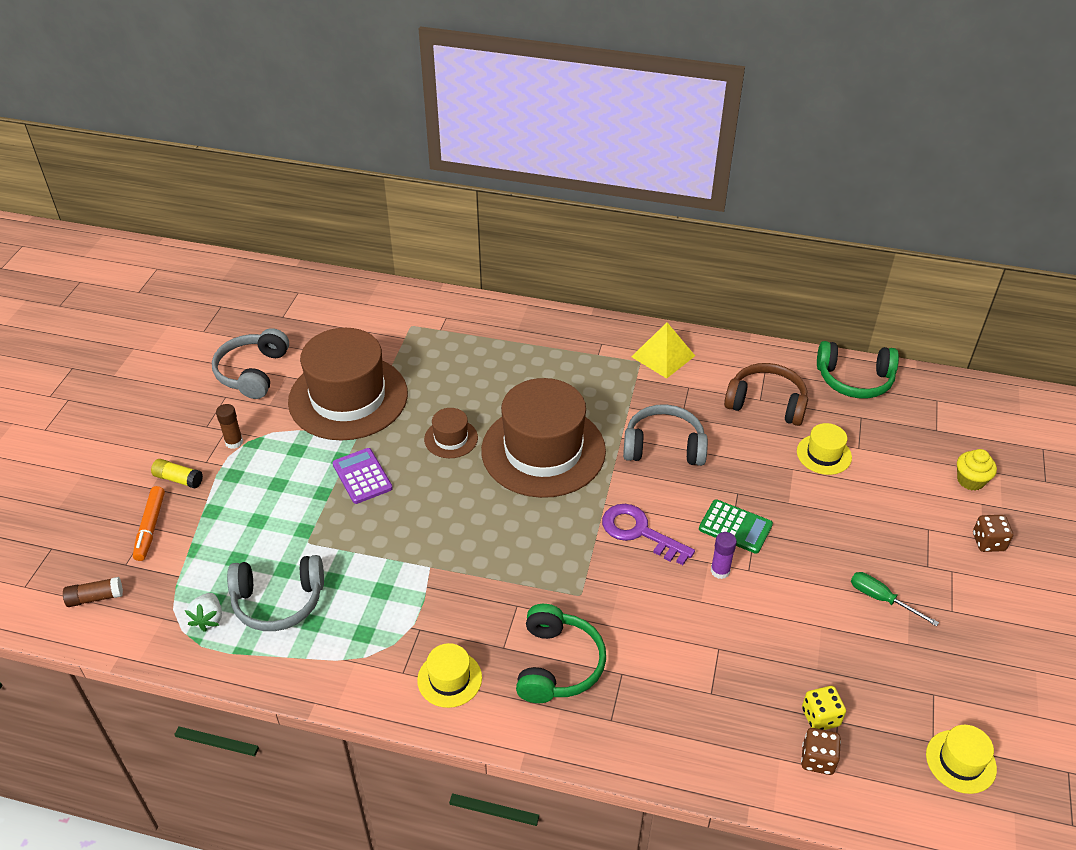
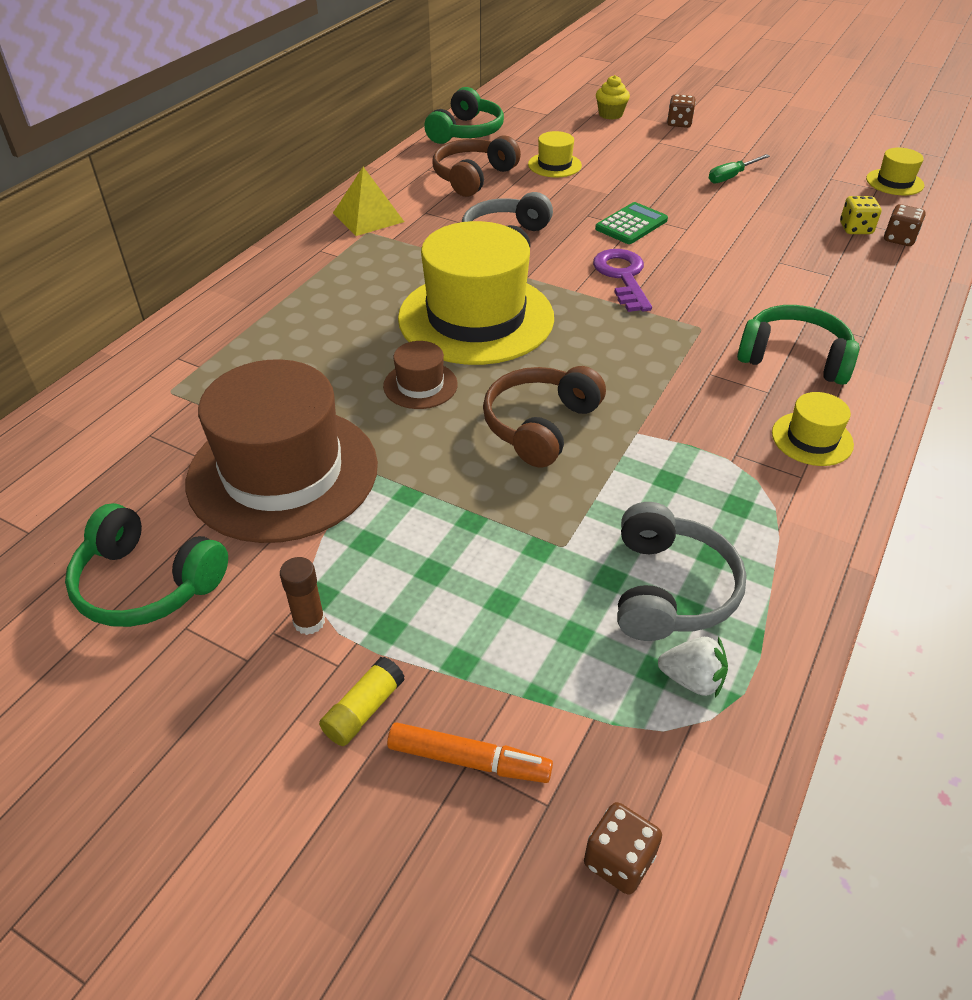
camera: 75 degrees left, 0 degrees up
(95, 597) = (619, 860): brown glue stick -> brown dice
(253, 372) = (147, 583): grey headphones -> green headphones
(362, 476) = (454, 475): purple calculator -> none
(423, 511) = (540, 426): none -> brown headphones
(543, 450) = (476, 318): brown hat -> yellow hat
(640, 532) = (623, 277): purple key -> purple key turned 120 degrees clockwise
(720, 571) = (685, 243): purple glue stick -> none

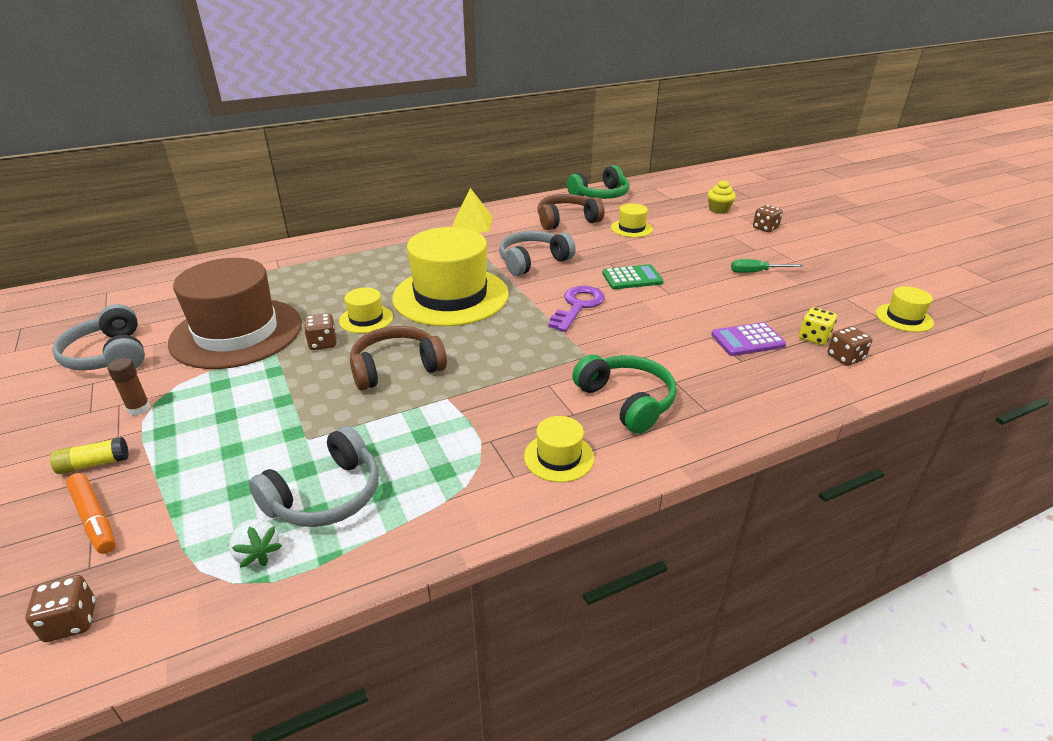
camera: 35 degrees right, 10 degrees down
(147, 583) = (110, 355): green headphones -> grey headphones
(414, 436) = (323, 343): none -> brown dice
(420, 385) = (366, 319): brown hat -> yellow hat
(810, 253) = (747, 340): none -> purple calculator

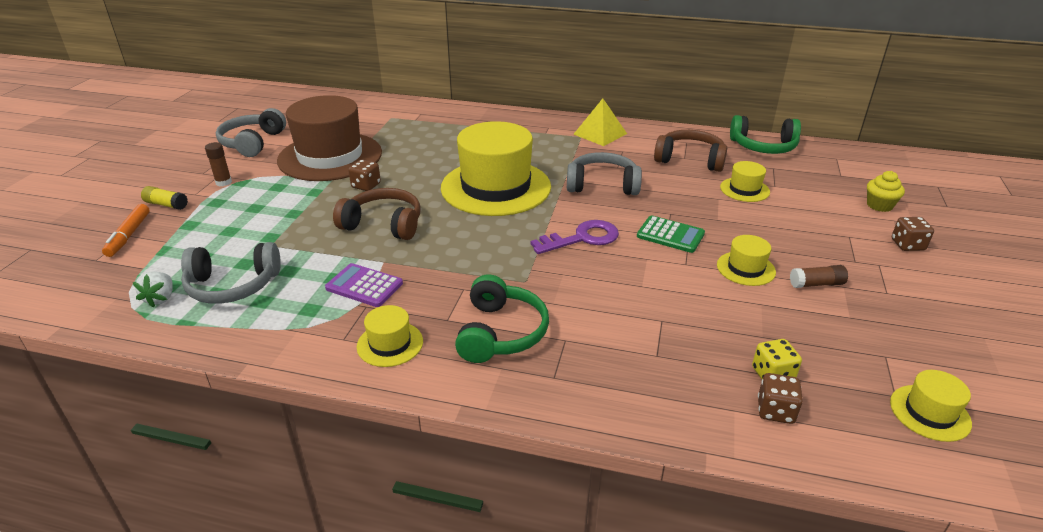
camera: 40 degrees right, 0 degrees up
(71, 621) = (56, 283): brown dice -> none
(366, 319) = (415, 180): yellow hat -> yellow hat (745, 268)
(747, 340) = (694, 341): purple calculator -> purple calculator (364, 286)
(756, 272) = (816, 284): green screwdriver -> brown glue stick

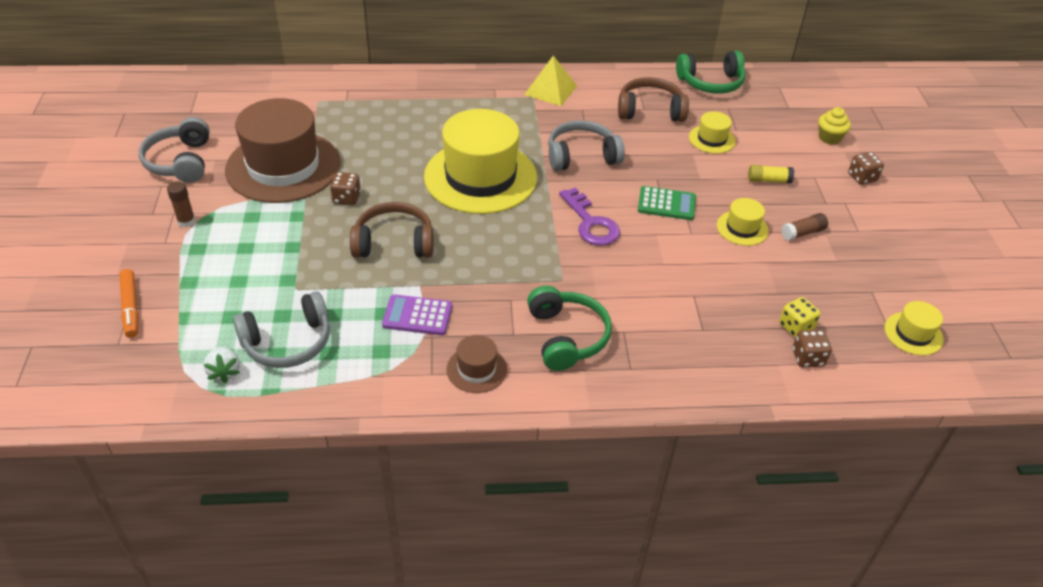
camera: 20 degrees left, 10 degrees up
(166, 204) = (142, 262): yellow glue stick -> yellow glue stick (768, 180)
(390, 344) = (476, 369): yellow hat -> brown hat
(582, 238) = (590, 223): purple key -> purple key turned 105 degrees clockwise

